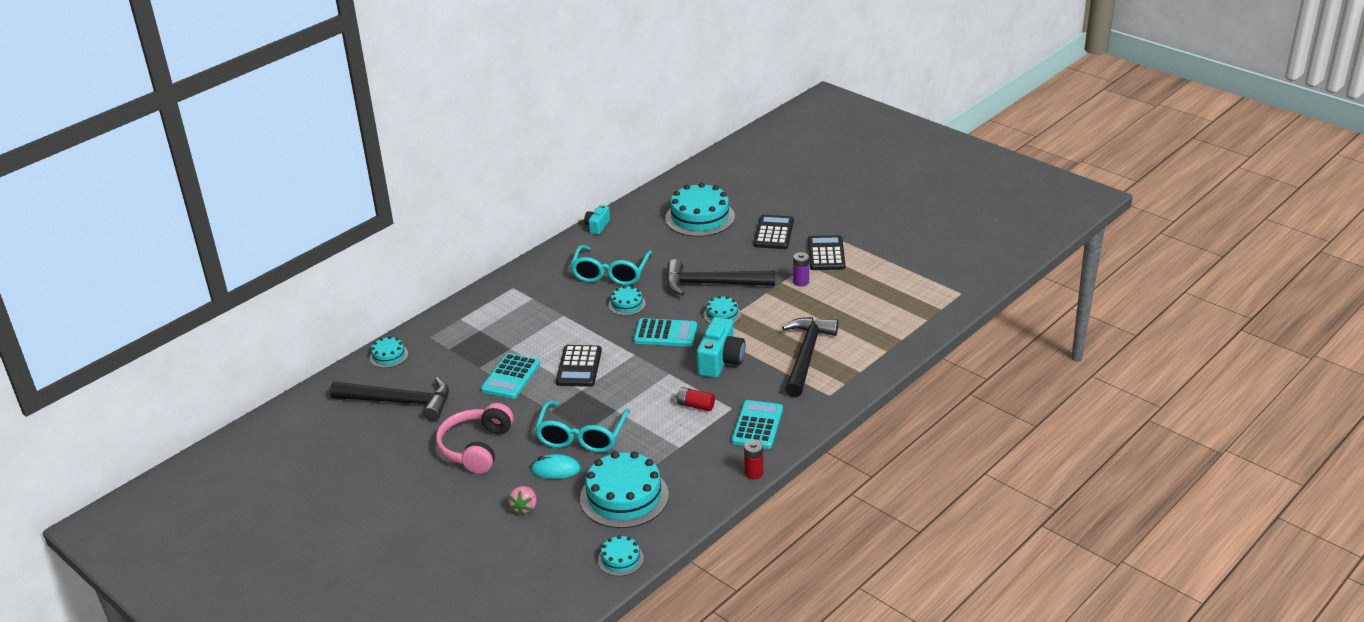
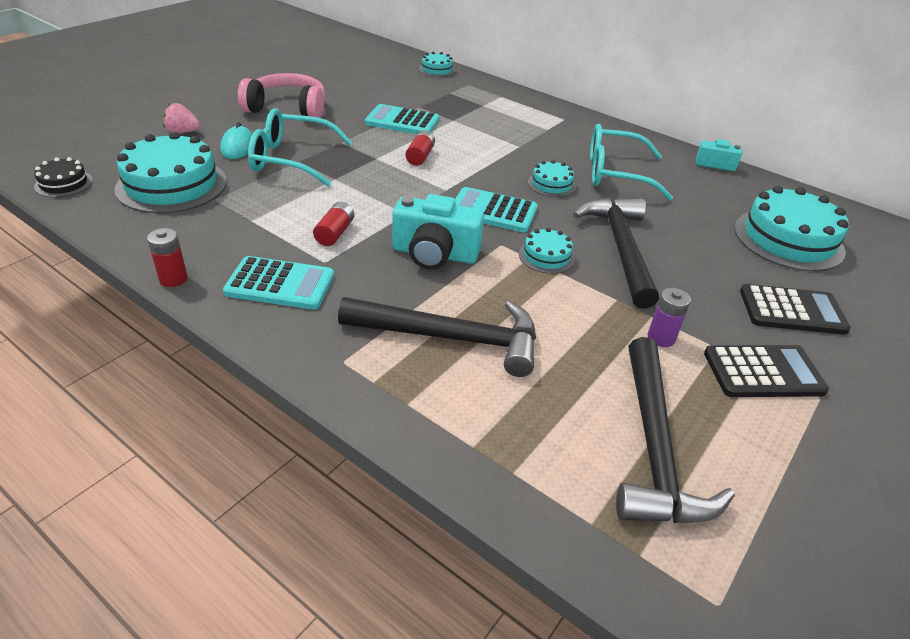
camera: 80 degrees right, 5 degrees up
(399, 402) = (365, 76): black hammer -> black hammer (654, 447)
(579, 367) = (420, 156): black calculator -> red battery
(620, 559) = (63, 183): turquoise cake -> black cake
(665, 333) = (493, 211): turquoise calculator -> turquoise calculator turned 105 degrees clockwise

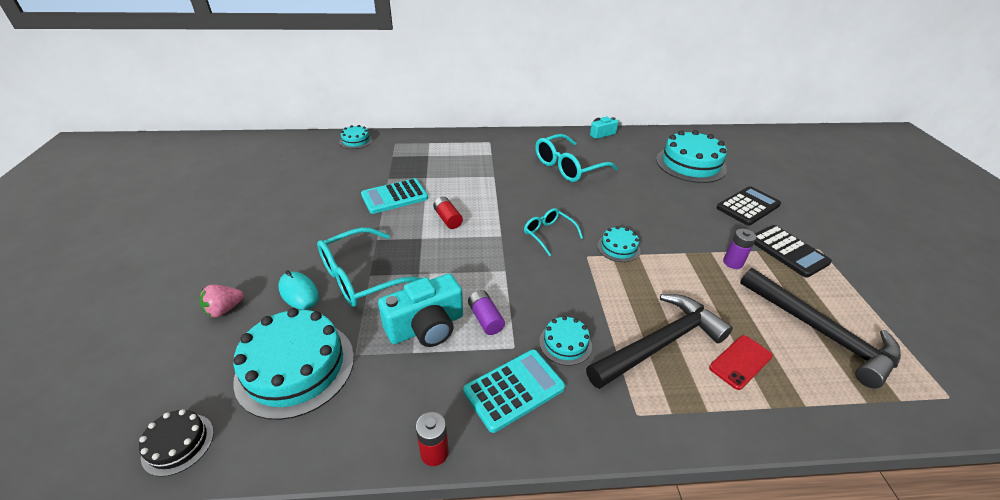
camera: 40 degrees left, 0 degrees up
(287, 108) = (289, 233): pink headphones -> none
(335, 233) = (485, 319): red battery -> purple battery
(434, 254) = (565, 290): turquoise camera -> turquoise camera (426, 327)
(493, 211) = (548, 234): turquoise calculator -> turquoise glasses
(508, 401) = (740, 362): none -> red phone
(551, 184) = (549, 194): turquoise cake -> turquoise cake (565, 343)
(621, 248) = (641, 217): black hammer -> none
(763, 372) = (788, 251): black calculator -> black calculator turned 105 degrees clockwise

